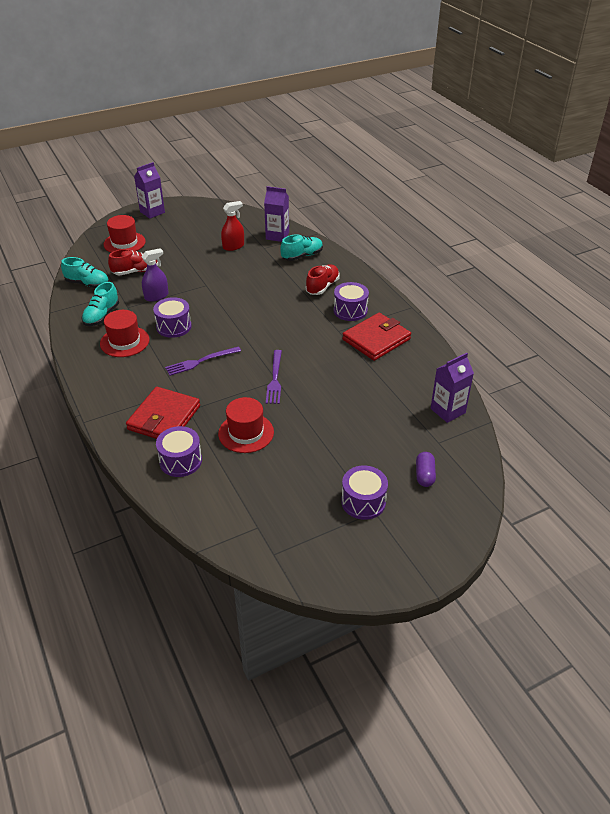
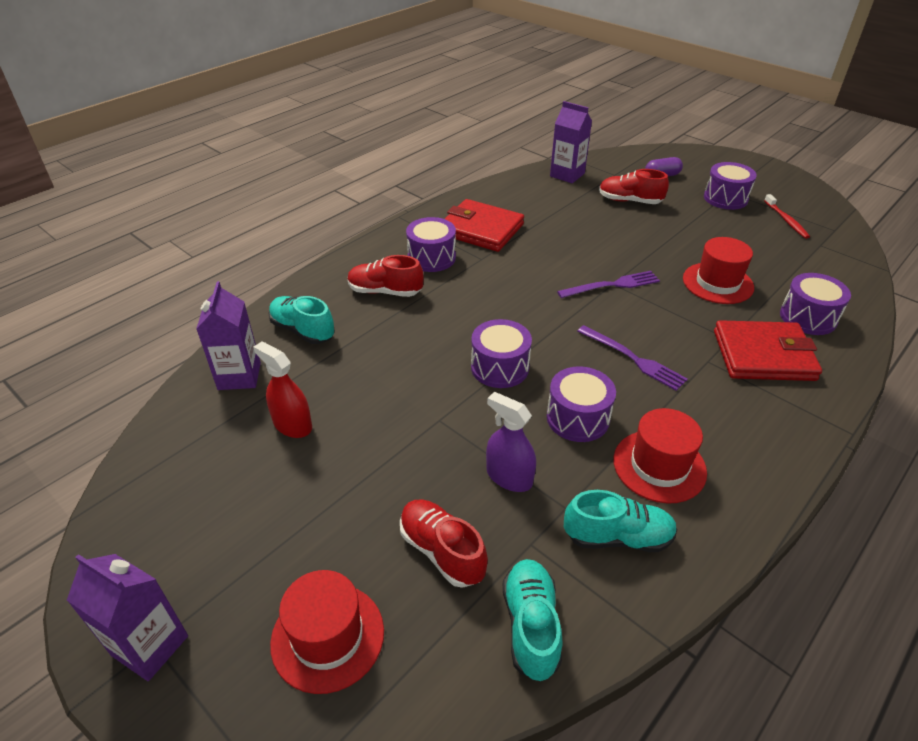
camera: 110 degrees left, 0 degrees up
(228, 311) = (500, 367): none -> purple drum
(306, 526) = (786, 220): none -> red toothbrush
(385, 433) = (629, 201): none -> red shoe

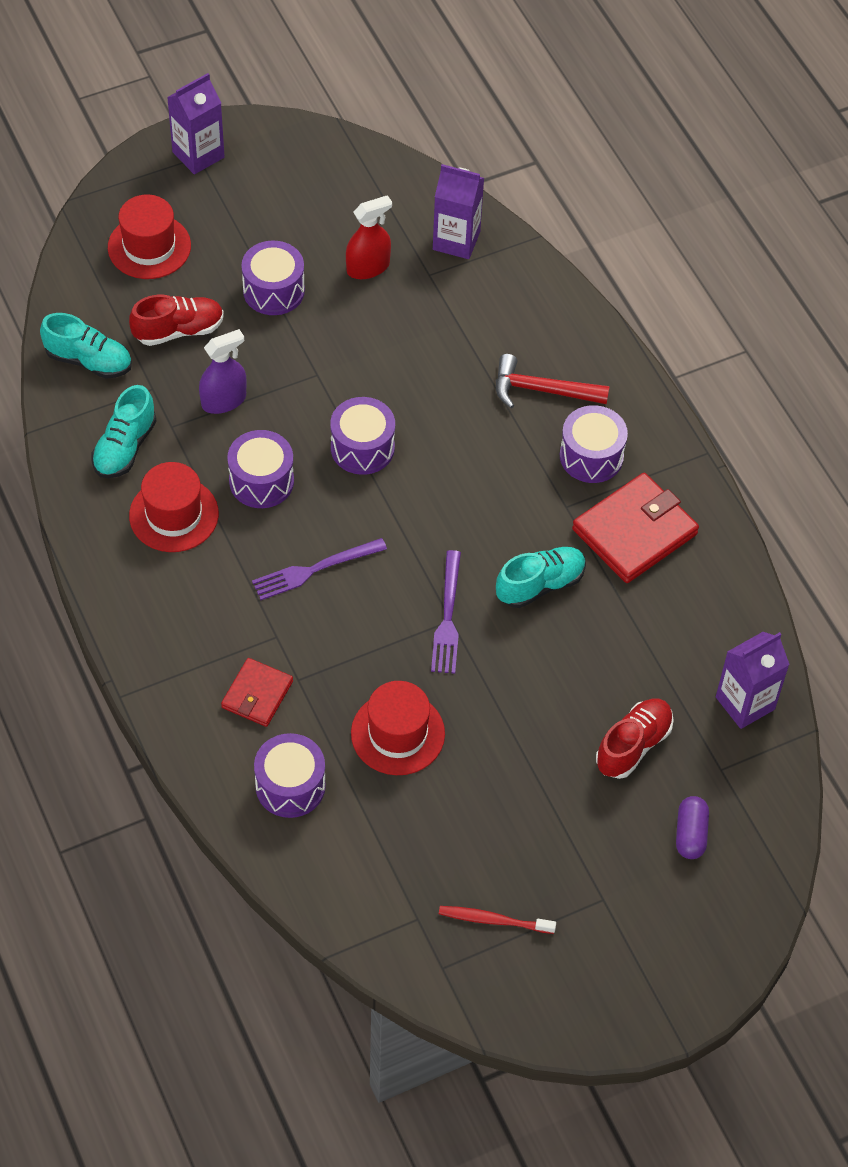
camera: 110 degrees right, 15 degrees up
(303, 330) = (505, 302): turquoise shoe -> turquoise shoe (540, 585)
(385, 291) = (541, 390): red shoe -> red hammer
(725, 198) = (587, 880): purple drum -> purple drum (273, 290)
(763, 355) = (257, 694): red wallet -> red wallet, size x0.59

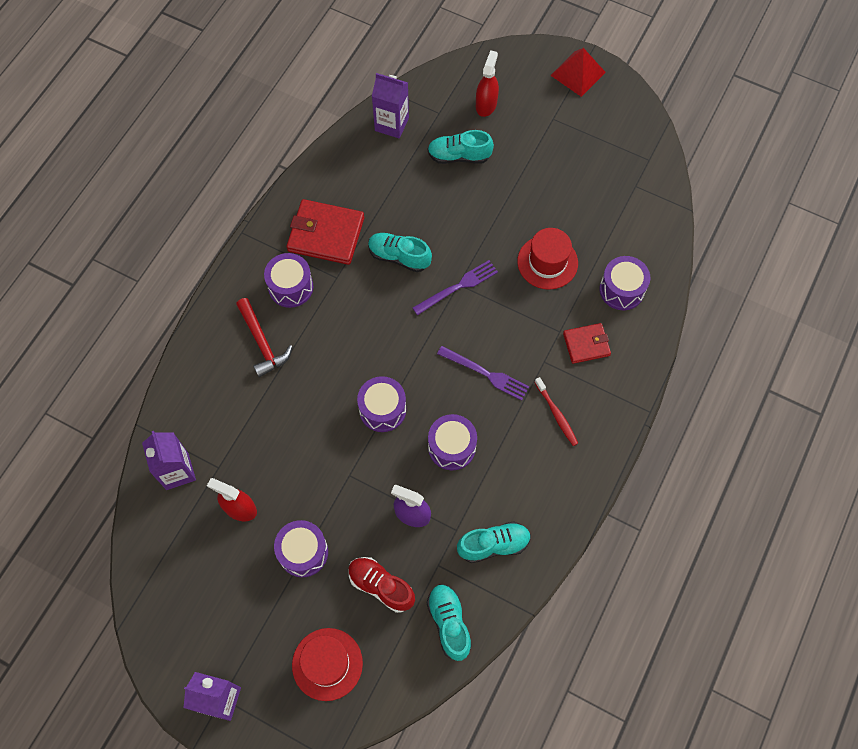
camera: 125 degrees left, 10 degrees up
(174, 515) = (515, 477): red hat -> none
(494, 920) = (606, 154): red toothbrush -> red toothbrush (556, 414)
(633, 745) = (459, 156): red shoe -> turquoise shoe
(653, 988) = (578, 73): none -> red pyramid
(690, 834) = (486, 104): purple capsule -> red spray bottle

